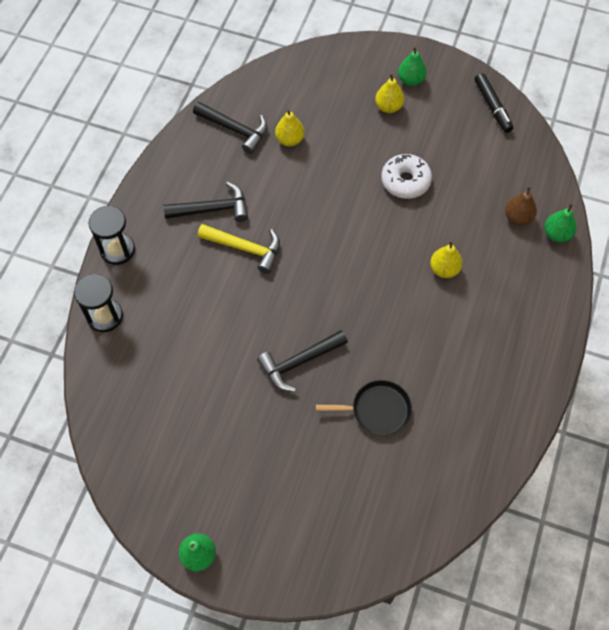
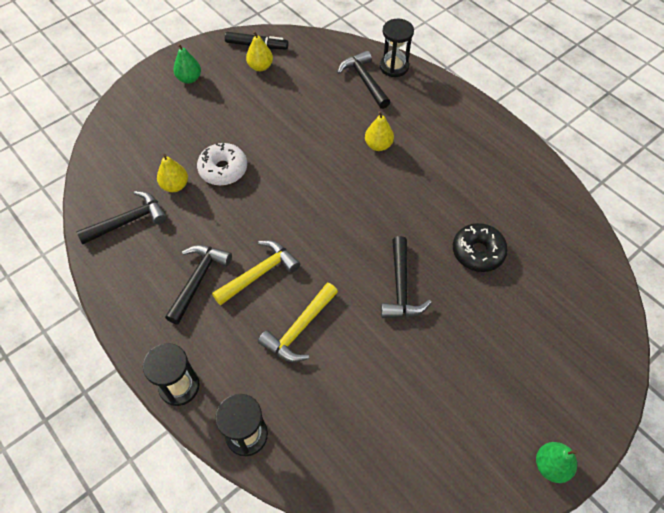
camera: 60 degrees left, 5 degrees down
(212, 305) = (299, 329): none -> yellow hammer
(377, 410) = (478, 252): black pan -> black donut
(388, 107) = (202, 105): yellow pear -> yellow pear (260, 67)
(405, 181) = (280, 129): white donut -> white donut (223, 169)
(518, 217) = (364, 80): brown pear -> black hammer
(557, 234) = (394, 67): green pear -> black hourglass

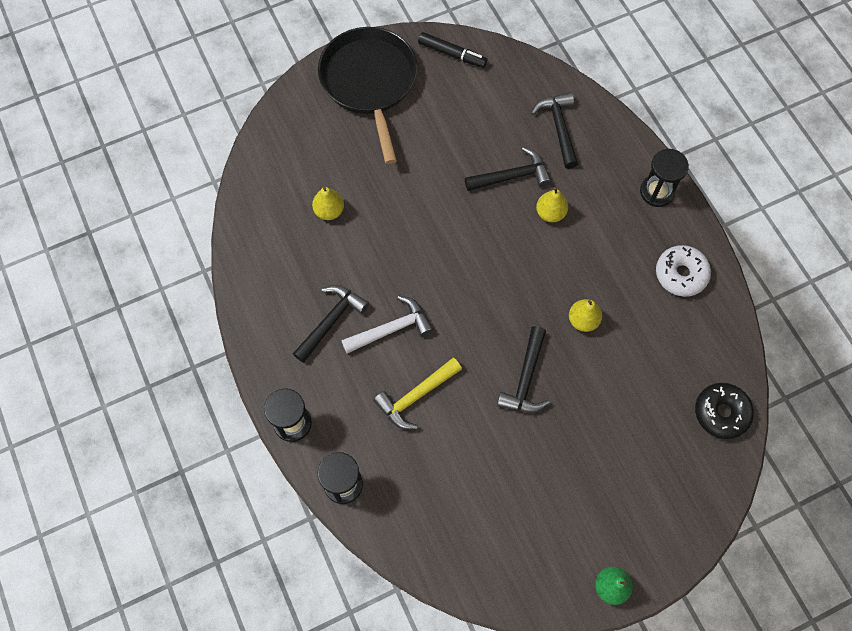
camera: 15 degrees right, 10 degrees up
(129, 221) = (276, 240): black hammer -> black hammer (512, 176)
(189, 79) = (369, 82): green pear -> black pan
(223, 169) = (381, 204): white donut -> white donut (681, 274)
(260, 67) = (449, 84): yellow pear -> yellow pear (583, 320)
(260, 273) = (392, 329): yellow hammer -> white hammer
(394, 67) = (597, 117): black hourglass -> black hourglass (657, 192)
(478, 252) = (615, 361): black donut -> black donut (721, 413)

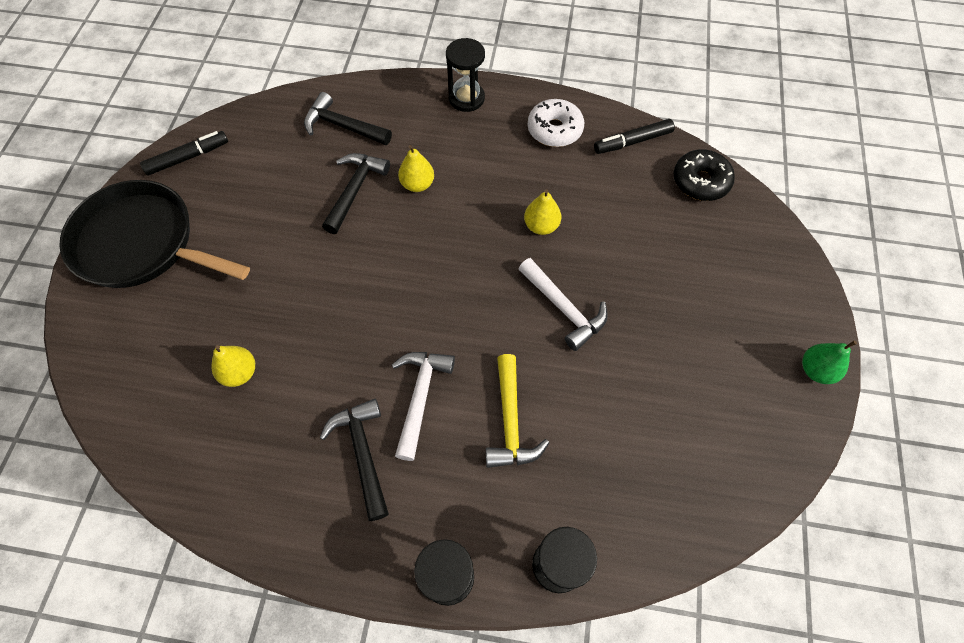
camera: 55 degrees left, 5 degrees down
(526, 379) = (564, 309): black hammer -> white hammer
(718, 339) = (632, 142): none -> black marker

